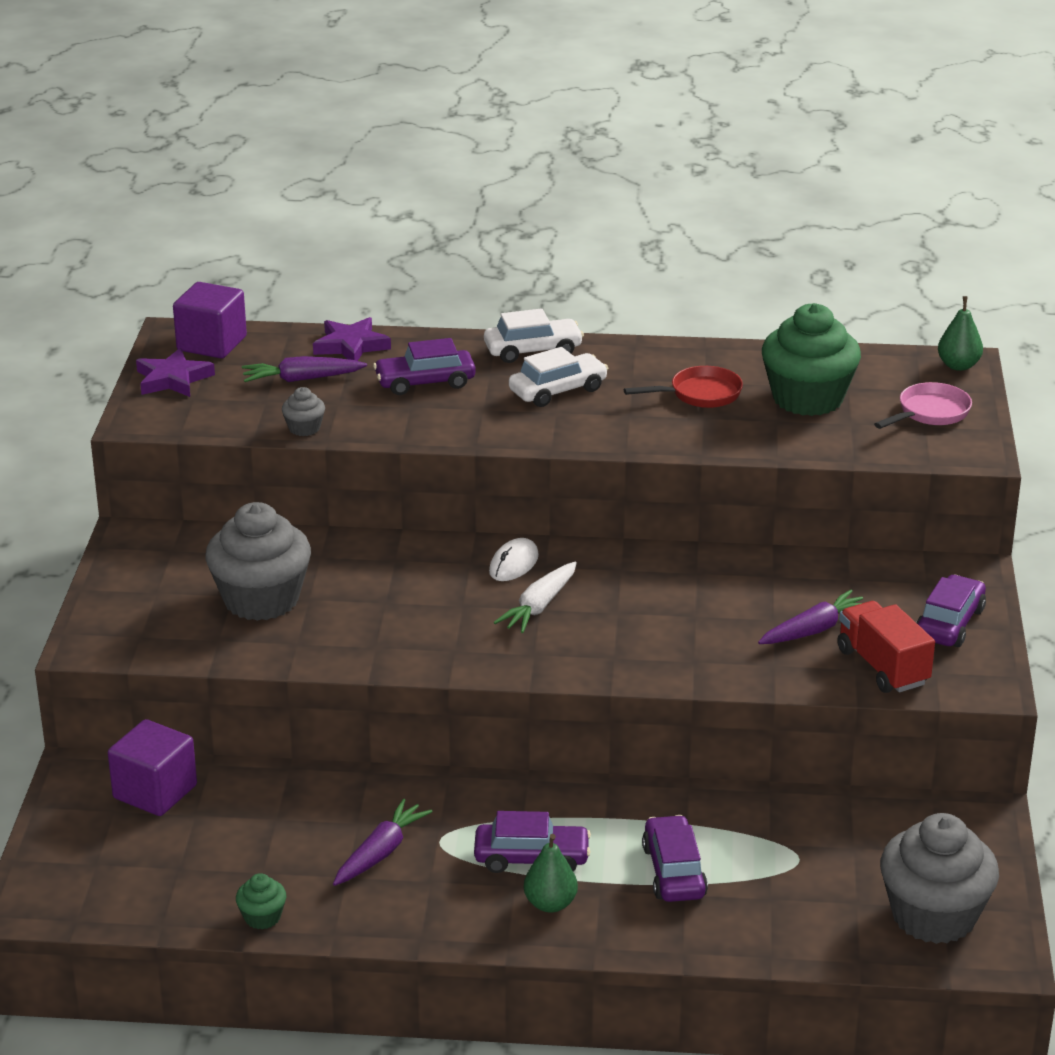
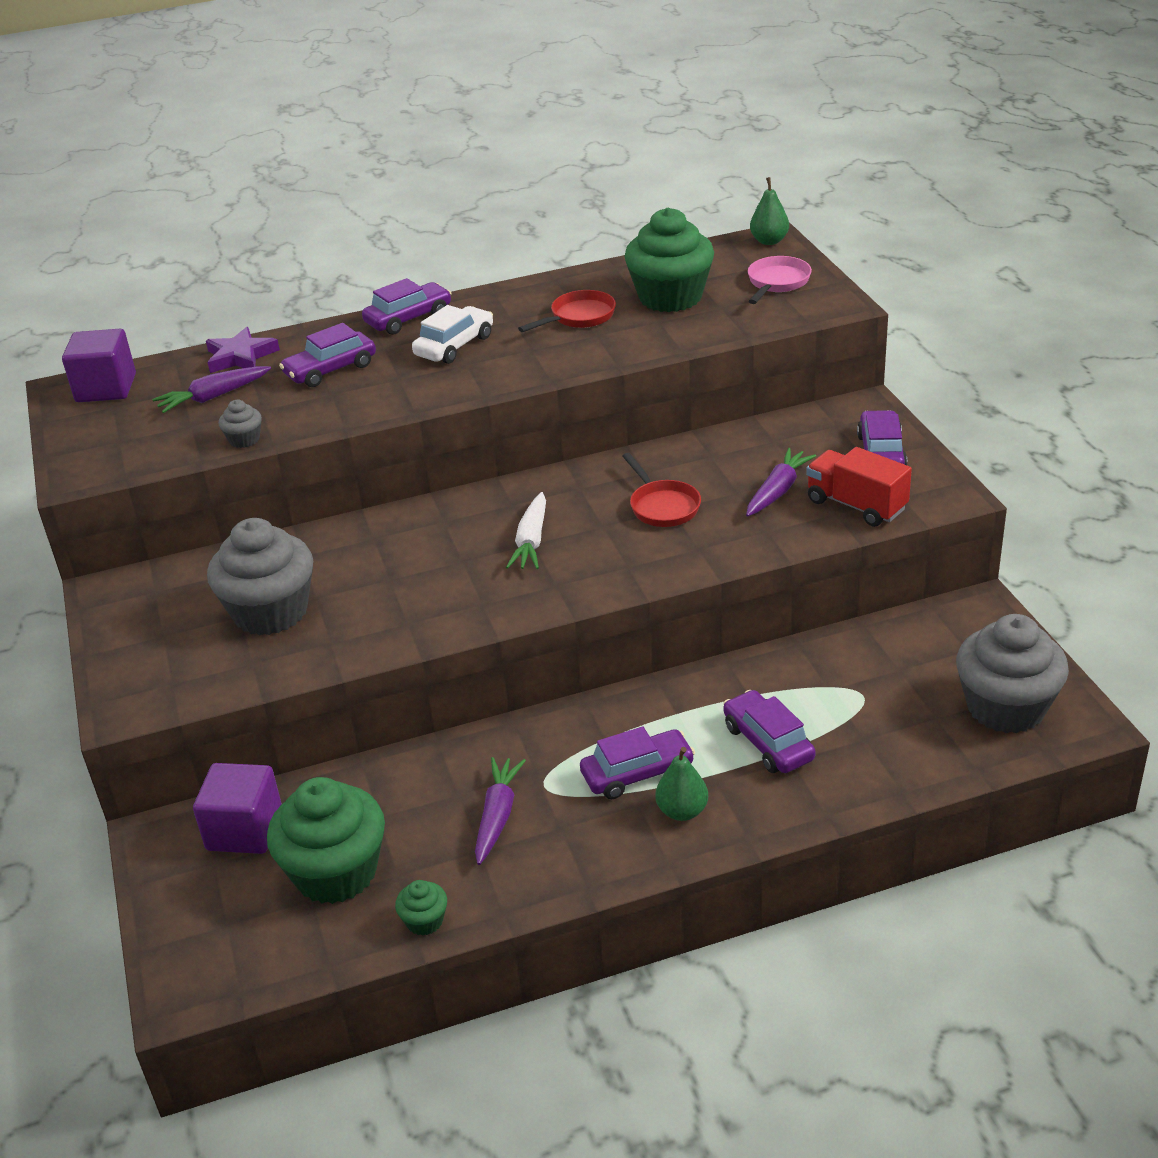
camera: 20 degrees left, 5 degrees up
(173, 379) = (87, 429): purple star -> none
(211, 852) = (336, 872): none -> green cupcake
(514, 564) = (483, 510): white mouse -> none
(533, 350) = (408, 318): white car -> purple car
(688, 611) = (662, 506): none -> red pan

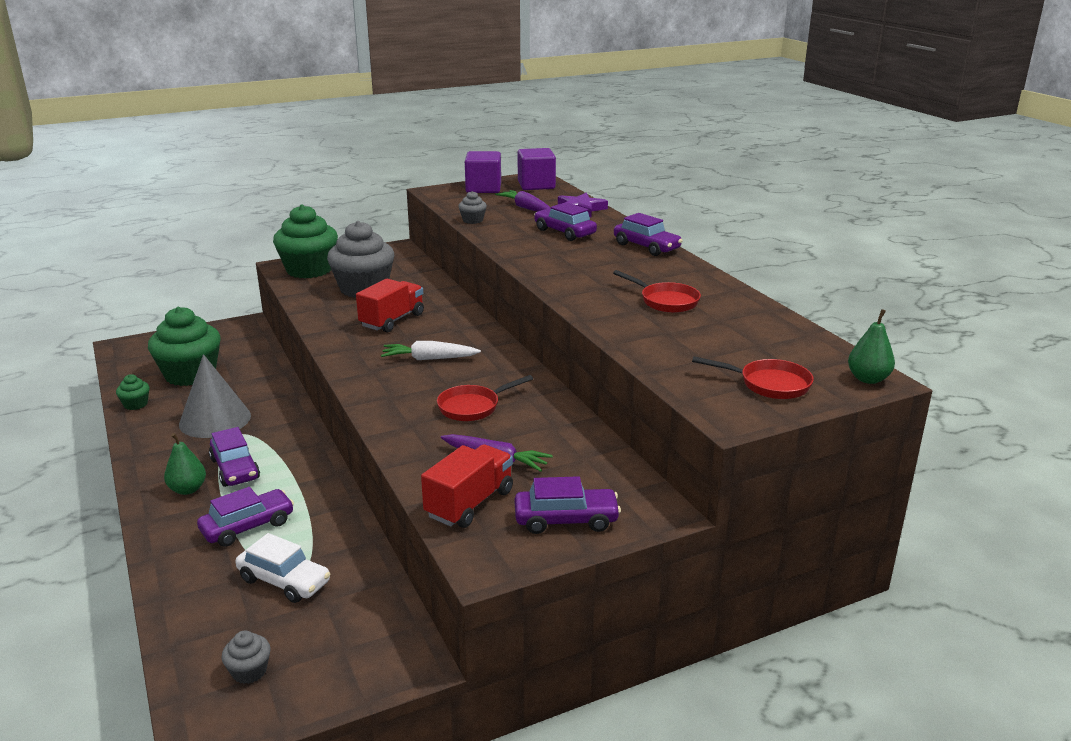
camera: 80 degrees right, 10 degrees down
(245, 830) = (238, 346): purple cube -> purple cube (483, 188)
(401, 577) = (392, 320): none -> red truck
(454, 346) = (606, 263): white car -> white car (284, 581)
(497, 816) = (215, 419): purple carrot -> grey cone
(670, 297) = (717, 335): green cupcake -> green cupcake (309, 270)
(777, 283) = (769, 384): pink pan -> red pan
(1006, 707) = (249, 671): grey cupcake -> grey cupcake, size x0.43

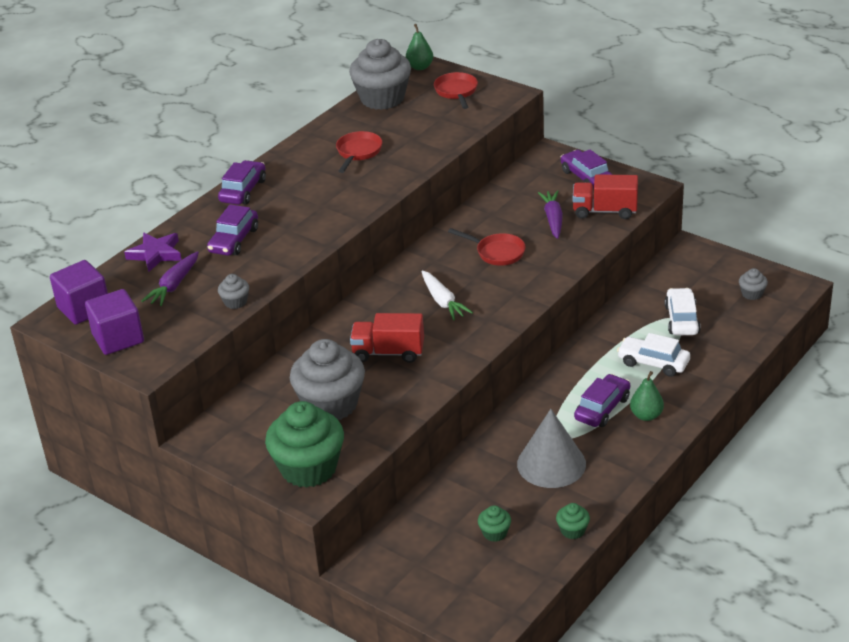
camera: 115 degrees left, 10 degrees up
(190, 374) = (494, 533): green cupcake -> green cupcake, size x0.43
(248, 526) = (653, 363): purple car -> white car
(789, 338) = (382, 98): none -> grey cupcake

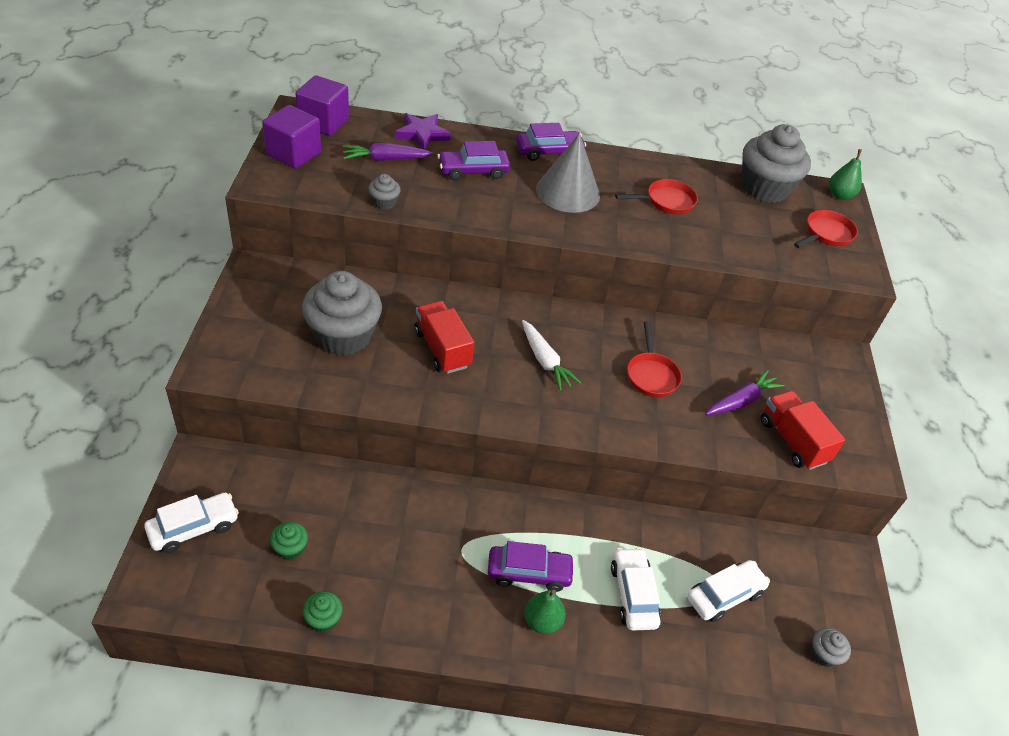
camera: 50 degrees right, 10 degrees up
(309, 468) = (245, 354): green cupcake -> none
(435, 587) = (193, 528): none -> white car
(443, 301) = (545, 361): white carrot -> white carrot turned 60 degrees counterclockwise
(551, 464) = (417, 558): grey cone -> grey cone (568, 192)
(586, 177) = (835, 403): purple car -> none

